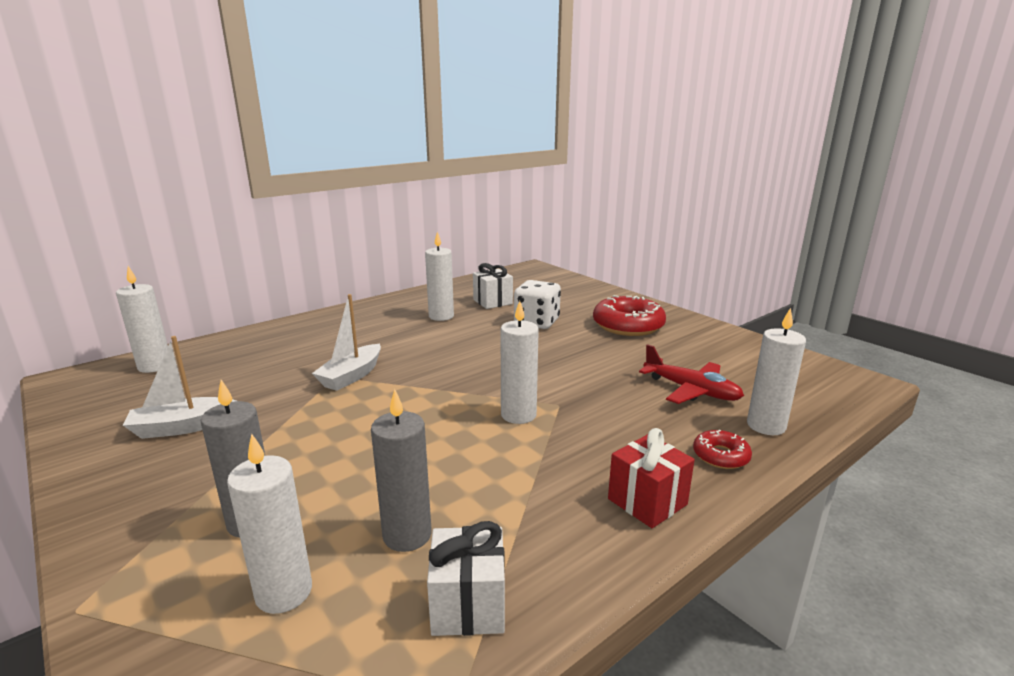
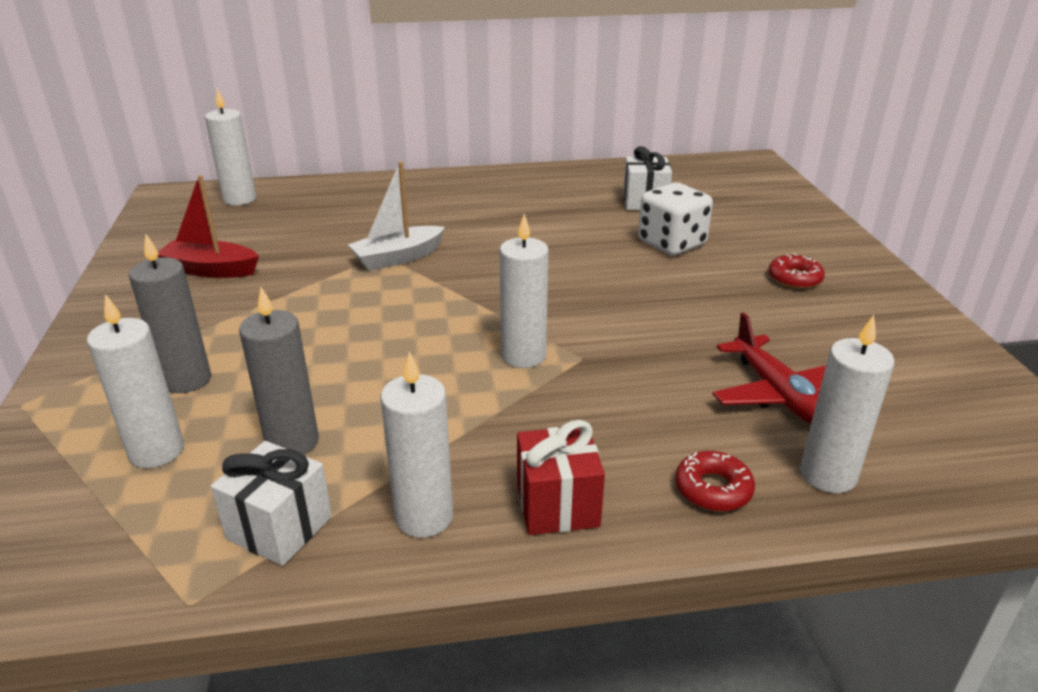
camera: 30 degrees right, 10 degrees up
(183, 427) = (211, 270): white boat -> red boat
(441, 316) = (562, 207): white candle -> white candle (424, 517)
(628, 325) = (794, 278): red donut -> red donut, size x0.51

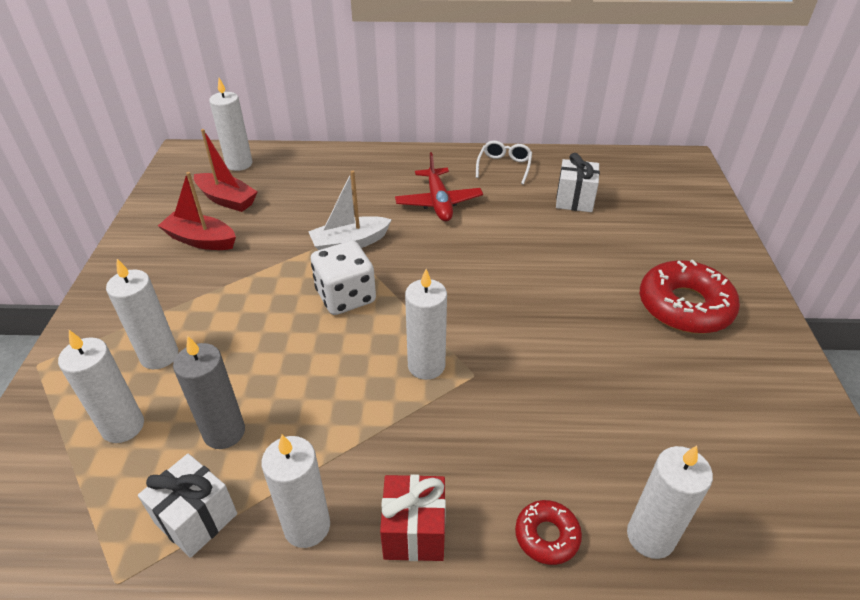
camera: 10 degrees right, 10 degrees up
(186, 380) = (159, 356): grey candle -> white candle
(233, 231) = (227, 199): none -> red boat
(557, 180) = (504, 167): none -> white glasses
(671, 243) = (585, 252): white dice -> white dice (346, 296)
(777, 394) = (631, 439): red plane -> red plane (438, 202)
(794, 278) = (684, 306): red donut -> red donut, size x1.97

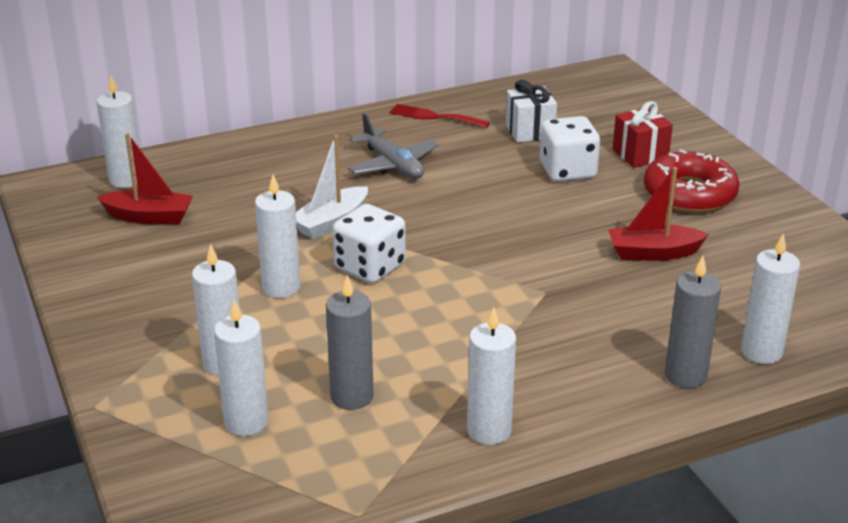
camera: 25 degrees left, 10 degrees down
(196, 519) = (387, 457): white gift -> none
(201, 240) = (160, 260): red boat -> red boat (653, 253)
(414, 532) = (581, 406): red gift -> red gift (640, 155)
(426, 365) = (496, 298): white candle -> white candle (281, 288)
(438, 202) = (393, 165): red plane -> grey plane
(504, 167) = (434, 117): white glasses -> red fork
(547, 536) = (685, 375): red donut -> grey candle
(582, 248) = (567, 171): none -> white dice

